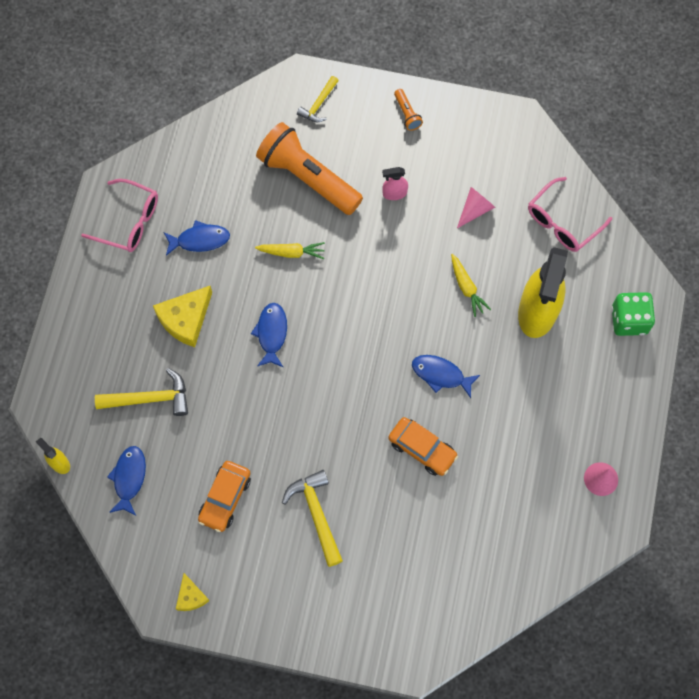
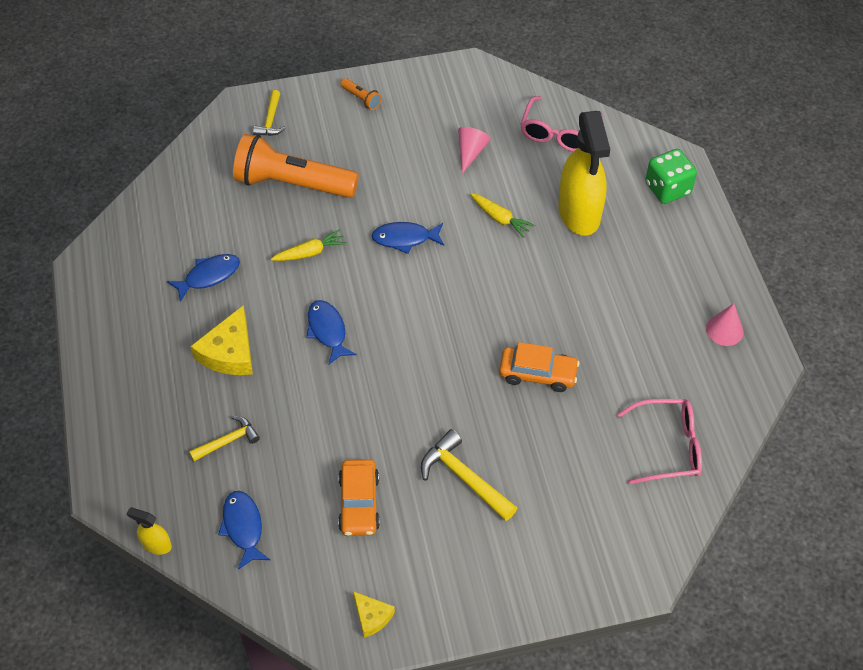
camera: 25 degrees left, 15 degrees down
(129, 222) = (125, 287): pink glasses -> pink glasses (668, 447)
(149, 398) = (228, 441): yellow hammer -> yellow hammer, size x0.64
(394, 193) = (385, 166): pink spray bottle -> none
(441, 375) = (518, 301): blue fish -> blue fish (405, 238)

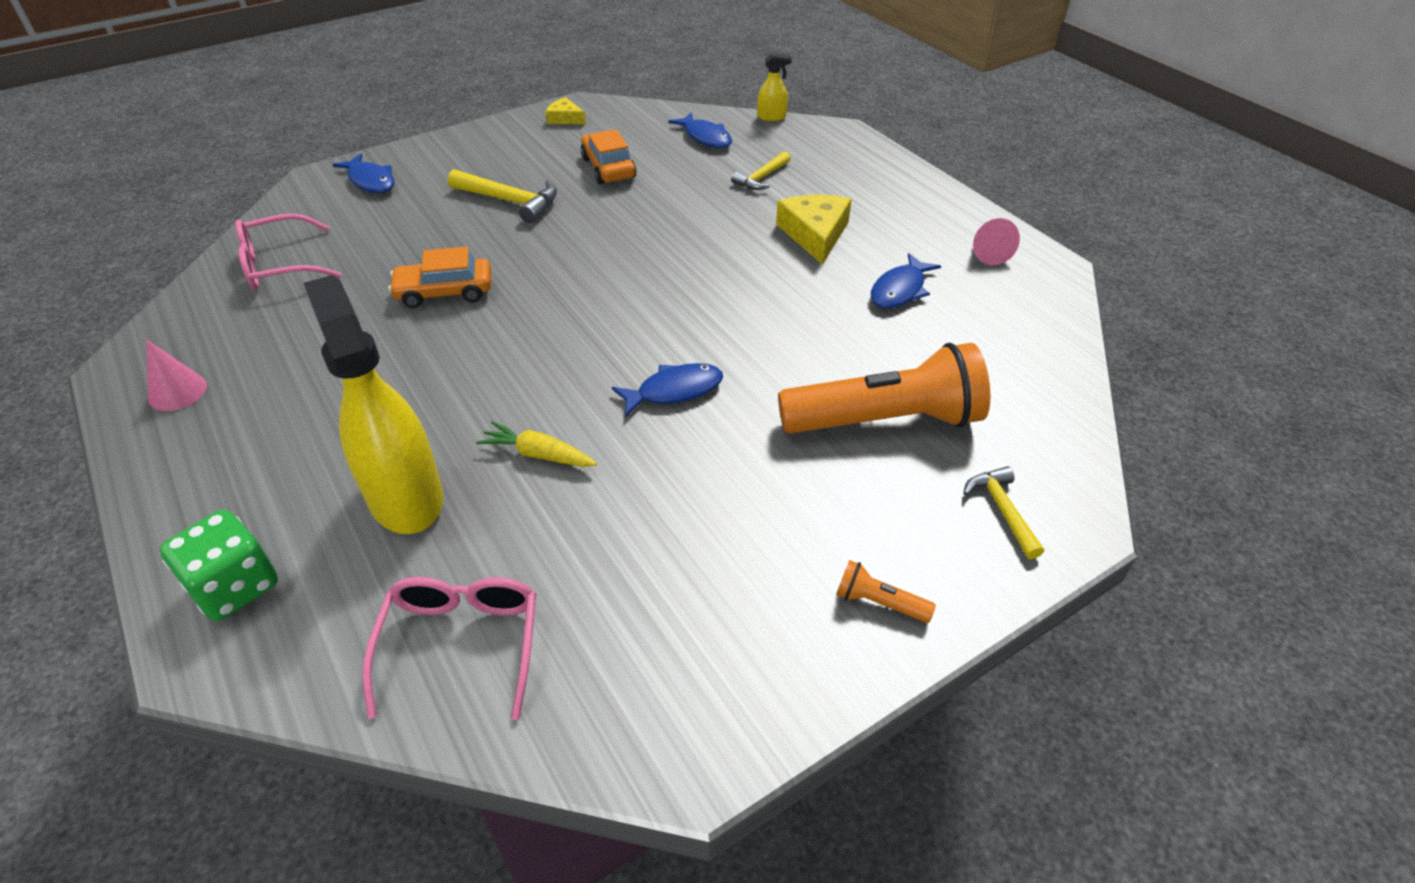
camera: 160 degrees right, 10 degrees down
(310, 252) = (794, 343): yellow carrot -> none
(327, 331) = (718, 274): blue fish -> blue fish (371, 181)
(470, 152) = (624, 553): pink cone -> pink cone (987, 252)

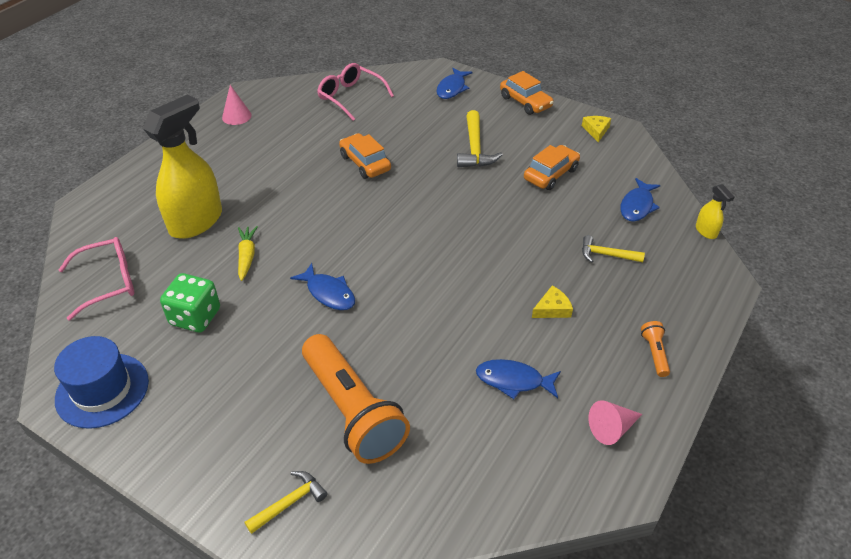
camera: 65 degrees right, 0 degrees up
(235, 586) = (123, 195): green dice -> green dice (195, 317)
(463, 142) = (525, 102): none -> orange car
(713, 690) = (102, 390): none -> blue hat
(815, 234) = (552, 309): yellow cheese -> yellow cheese, size x0.57
(878, 602) = (184, 449): orange flashlight -> orange flashlight (654, 353)

